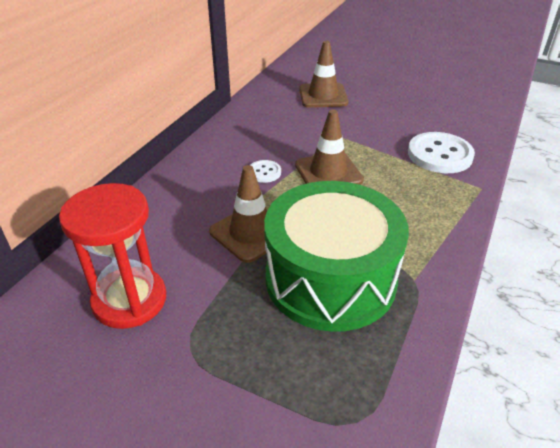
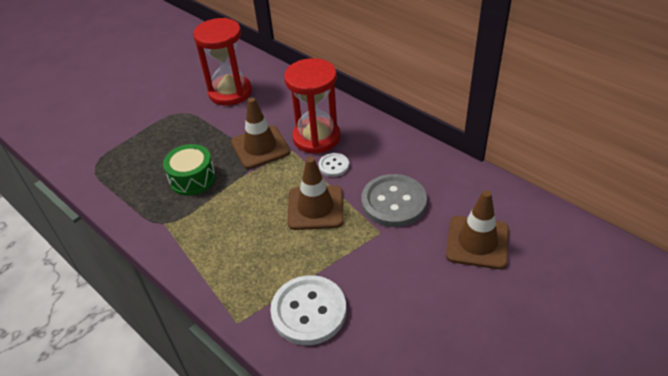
camera: 110 degrees right, 5 degrees up
(221, 192) = (316, 137): none -> red hourglass
(299, 133) = (393, 202): none -> grey button
(330, 278) = (192, 178): green drum -> green drum, size x0.49

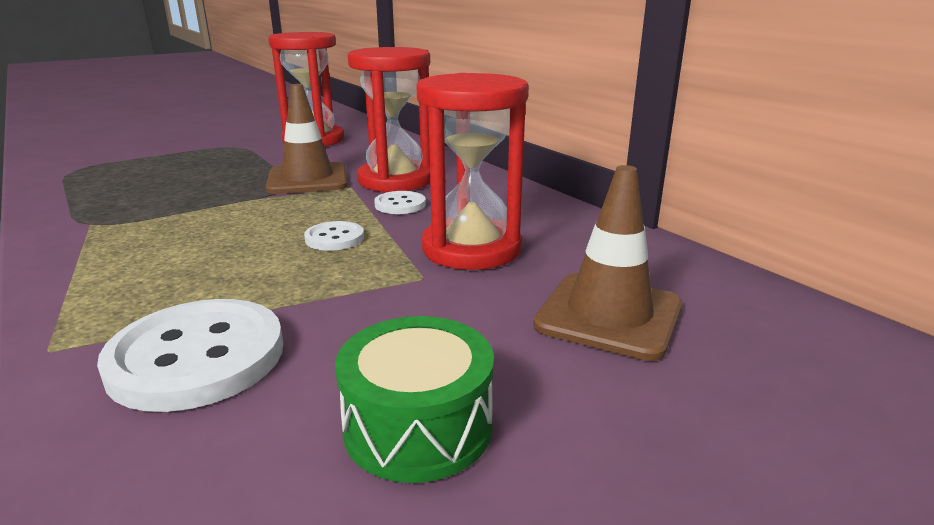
camera: 10 degrees right, 20 degrees down
(192, 178) = (183, 192): green drum -> green drum (418, 426)
(315, 208) = (334, 238): brown traffic cone -> white button
(393, 202) = (471, 249): grey button -> red hourglass

